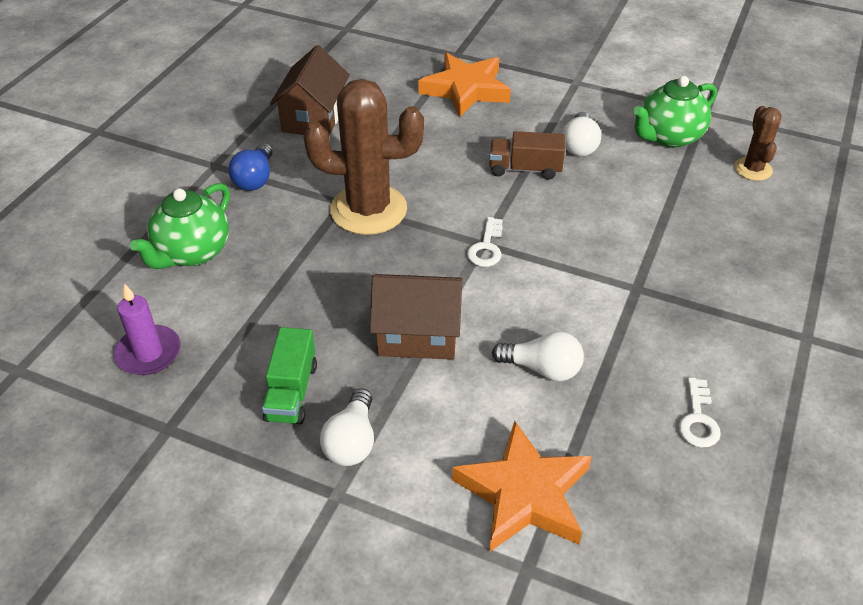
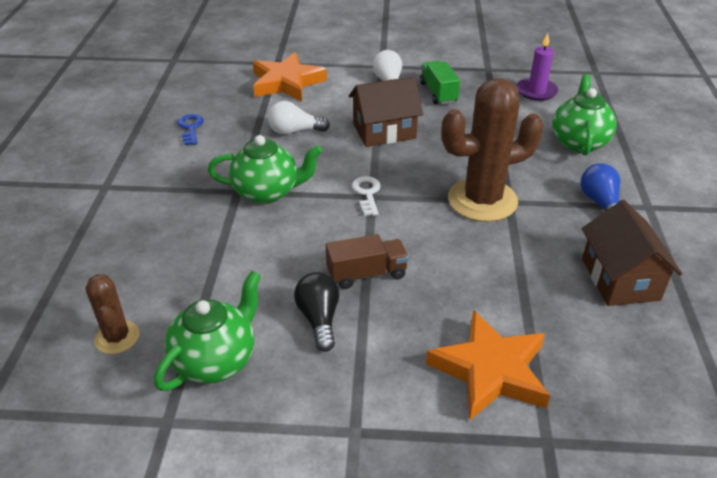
camera: 160 degrees right, 5 degrees down
(579, 145) = (319, 319): white light bulb -> black light bulb
(600, 277) = (267, 192): none -> green teapot
(698, 419) = (190, 128): white key -> blue key

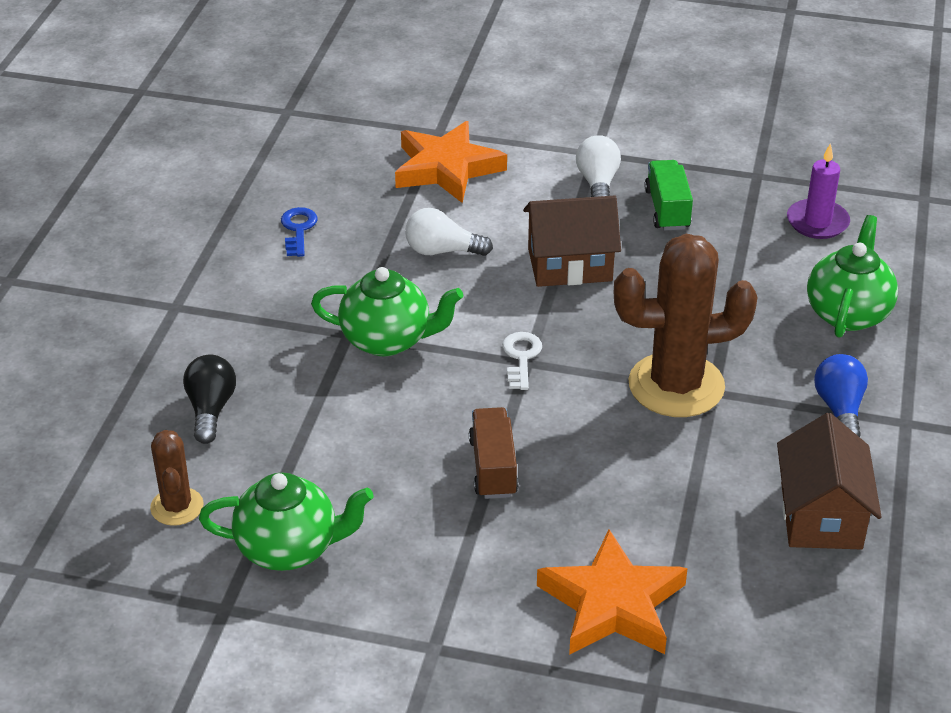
camera: 10 degrees right, 0 degrees up
(216, 360) = (289, 548): green teapot -> green teapot turned 45 degrees clockwise
(319, 319) = (421, 516): black light bulb -> black light bulb (210, 409)
(366, 274) = (493, 467): brown truck -> brown truck turned 90 degrees counterclockwise

